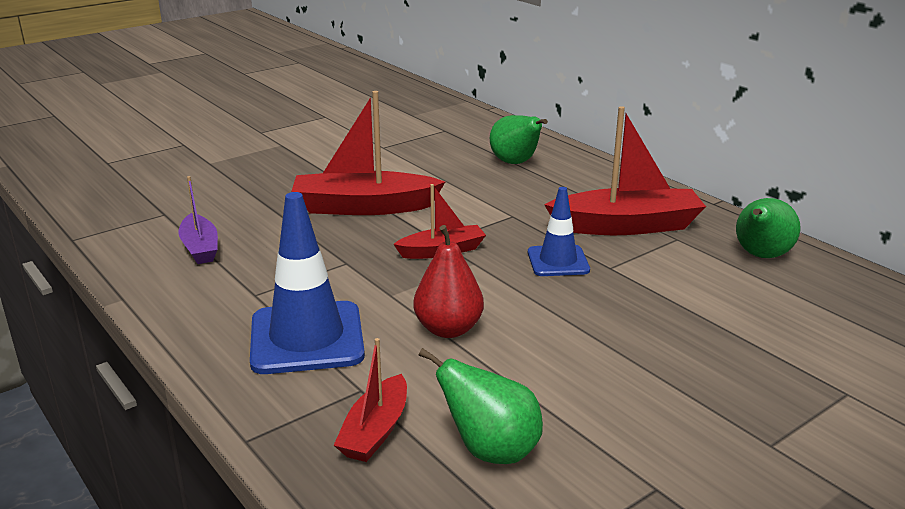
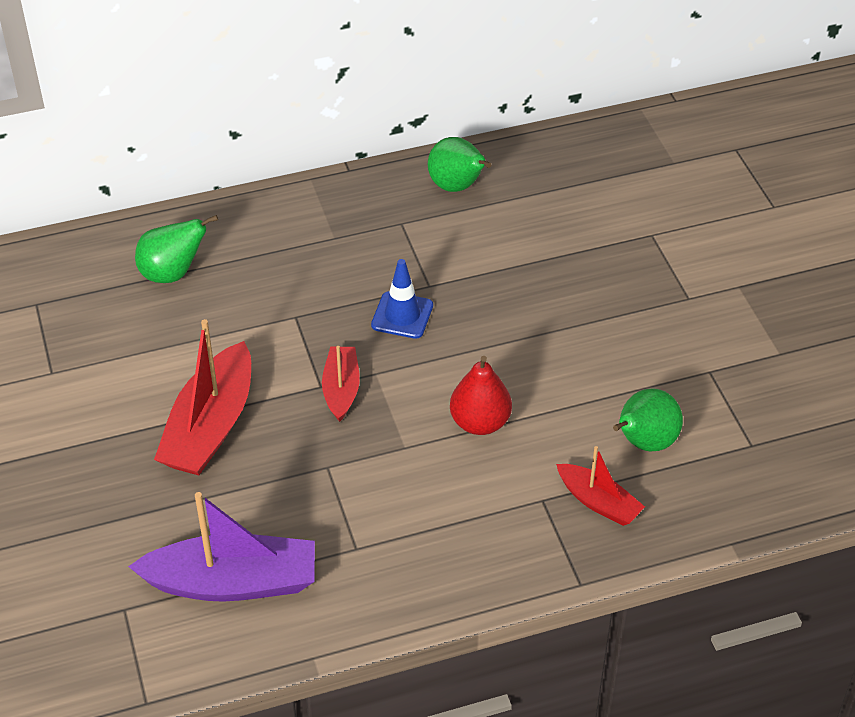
camera: 70 degrees left, 20 degrees up
(200, 248) = (233, 582): purple boat -> purple boat, size x1.78
(307, 338) = (452, 521): blue traffic cone -> none
(626, 226) = (361, 245): red boat -> none

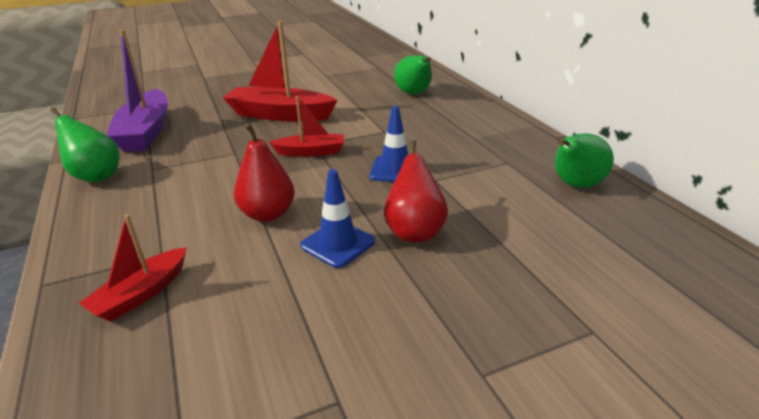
camera: 85 degrees right, 15 degrees down
(523, 313) = (414, 231): none -> red pear
(537, 368) = (338, 244): none -> blue traffic cone
(644, 442) = (218, 330): green pear -> green pear (96, 176)

